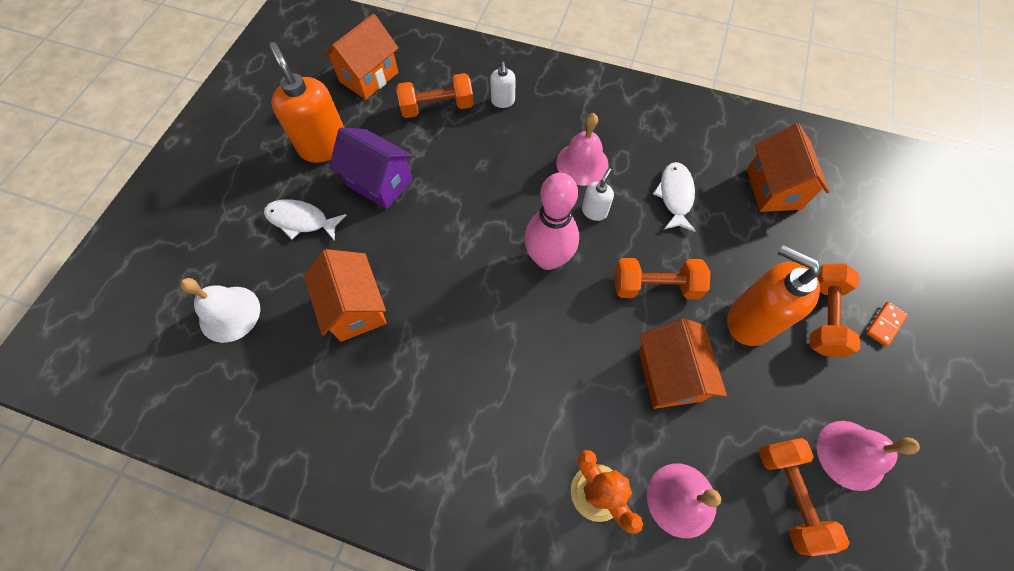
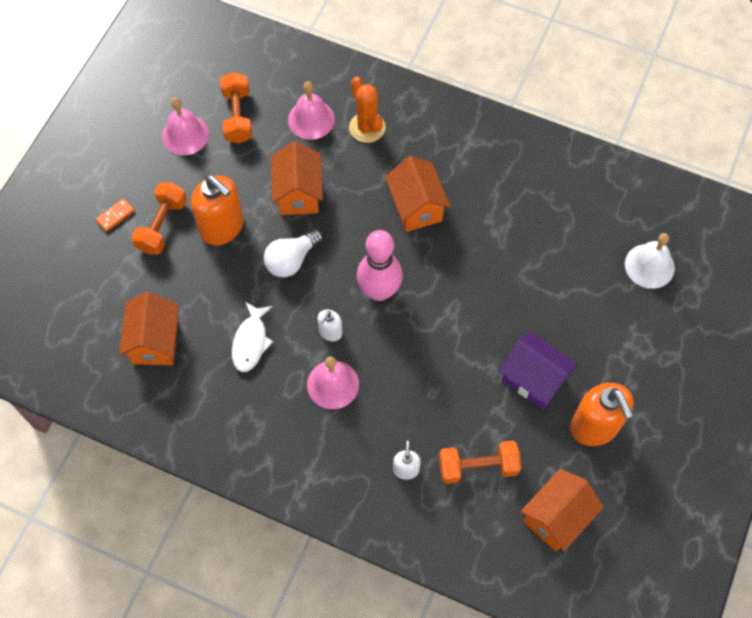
camera: 175 degrees left, 0 degrees up
(301, 220) = (604, 345): white fish -> none
(355, 308) = (545, 262): orange house -> orange house (416, 207)
(655, 286) = (291, 260): orange dumbbell -> white light bulb

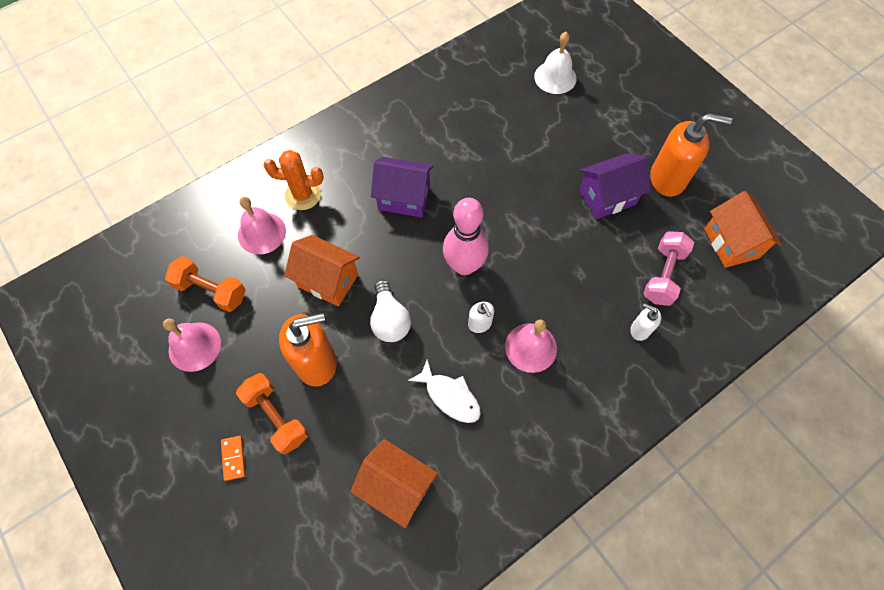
camera: 60 degrees left, 0 degrees up
(416, 207) = (404, 198): orange house -> purple house
(478, 467) = (663, 275): orange dumbbell -> pink dumbbell

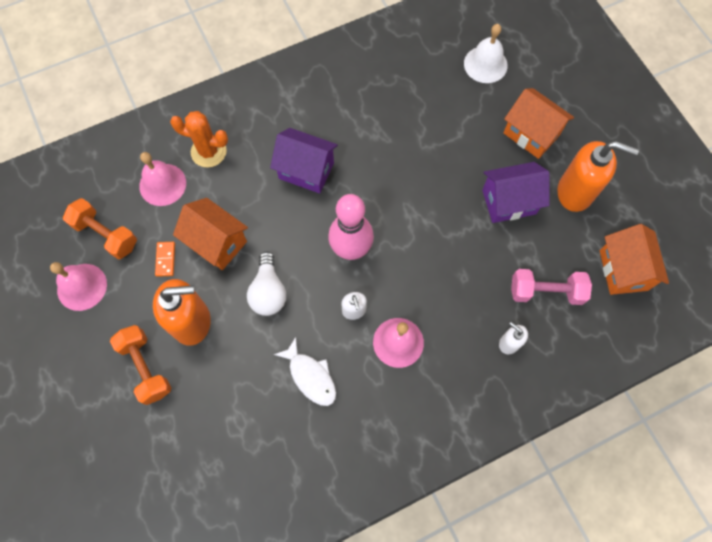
camera: 10 degrees right, 5 degrees up
(233, 458) = (100, 399): orange domino -> orange domino (165, 259)
(397, 486) = (244, 453): orange house -> orange house (531, 134)
(663, 275) = (546, 292): pink dumbbell -> pink dumbbell turned 60 degrees clockwise

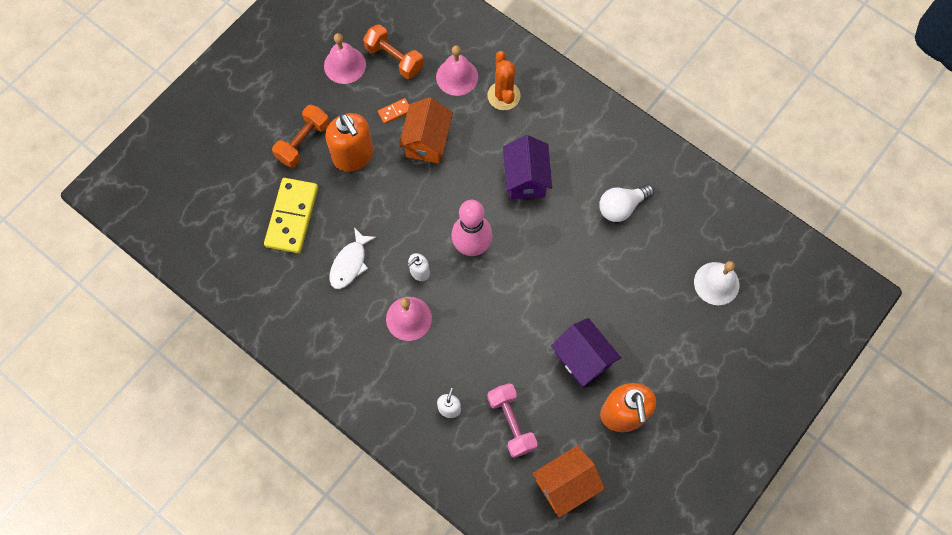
camera: 65 degrees right, 0 degrees up
(106, 235) = (394, 59): orange dumbbell -> orange dumbbell turned 60 degrees counterclockwise
(226, 416) = (292, 217): none -> yellow domino
(268, 292) = (404, 200): white light bulb -> white light bulb (621, 207)
(531, 134) = (663, 353): orange house -> none

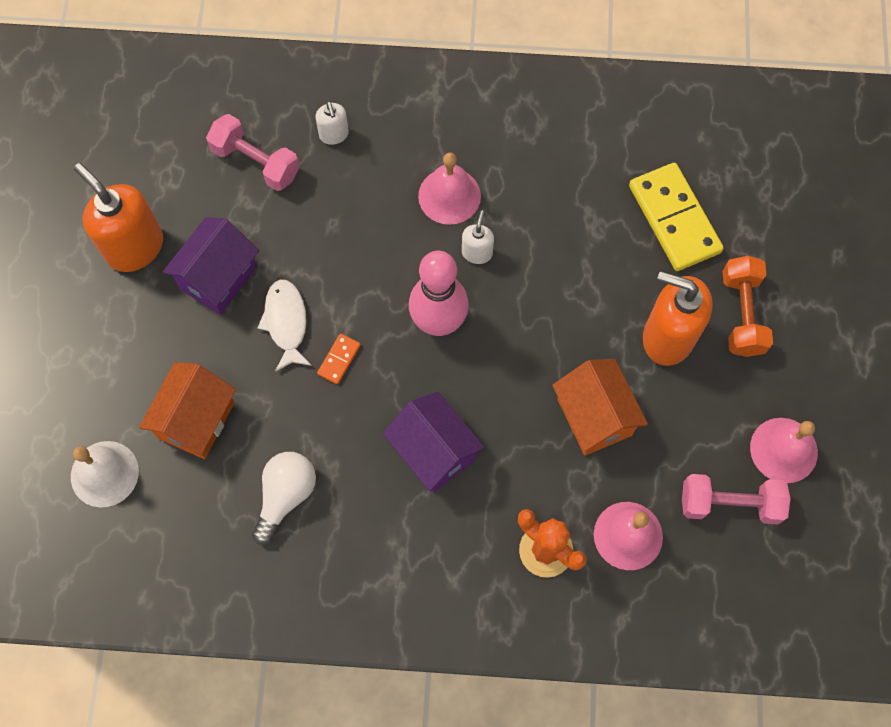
camera: 145 degrees right, 0 degrees up
(350, 263) = (563, 211): white fish -> white fish (286, 322)
(394, 59) = (729, 503): orange dumbbell -> pink dumbbell
(395, 112) = (666, 429): orange domino -> orange domino (339, 359)
(565, 484) = (156, 139): orange house -> orange house (196, 420)
(582, 359) = (218, 278): purple house -> purple house turned 75 degrees counterclockwise

